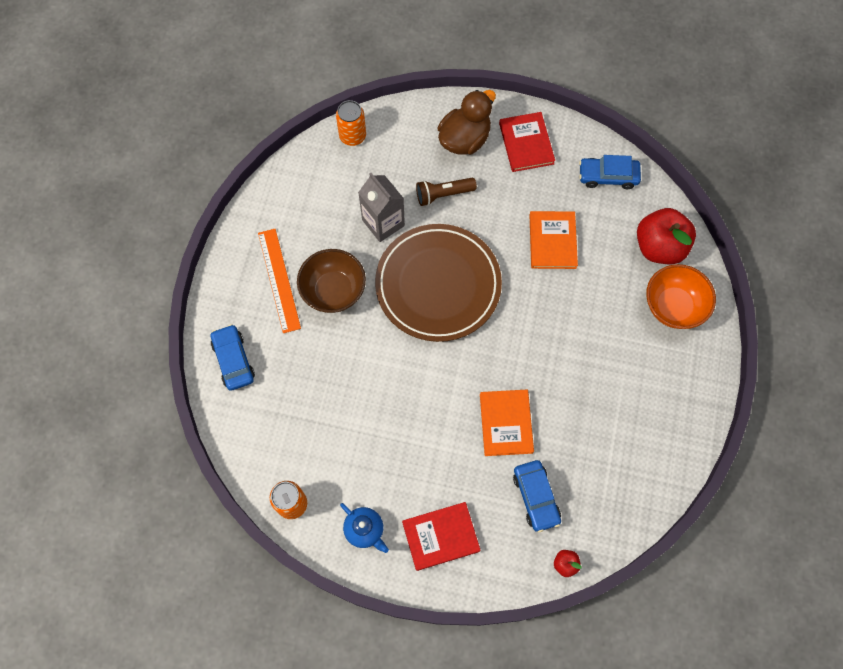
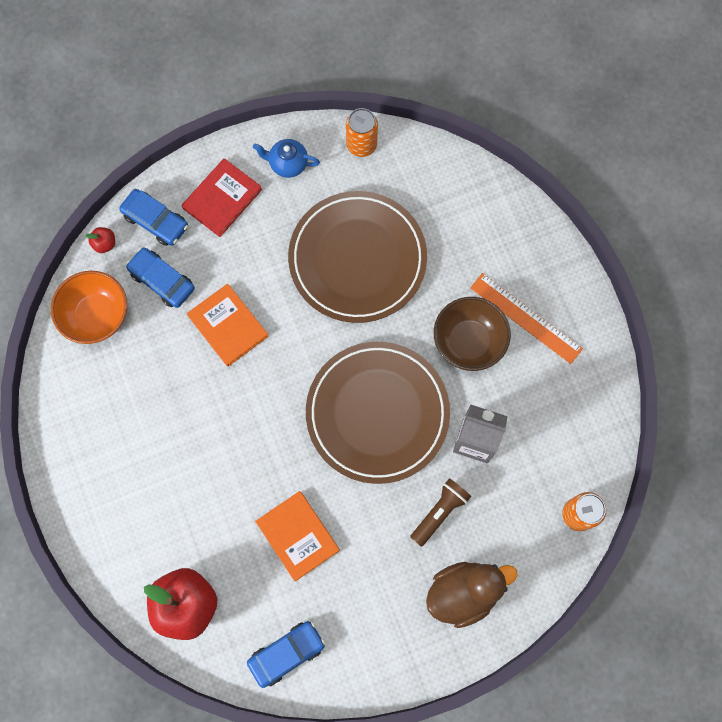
camera: 145 degrees right, 5 degrees up
(233, 360) = (504, 222): blue car -> blue car (155, 221)
(368, 408) = (357, 259): none -> brown plate
(464, 139) = (463, 592): brown duck -> brown duck turned 120 degrees counterclockwise
(526, 143) = (397, 633): red book -> none
(673, 306) = (137, 546): orange bowl -> orange bowl (97, 316)

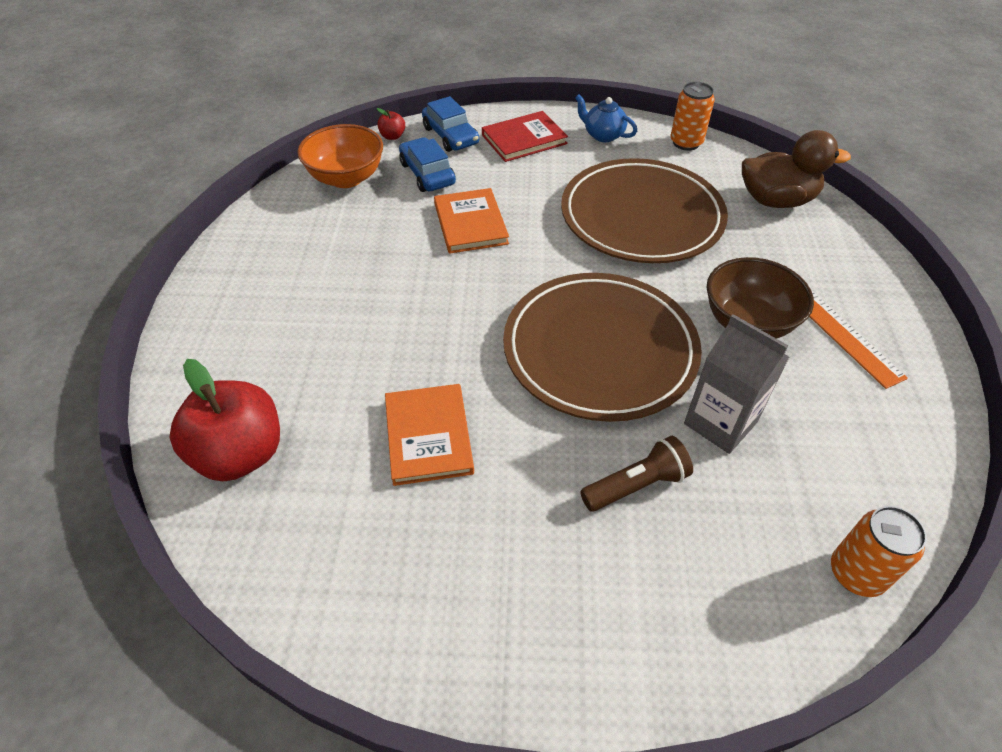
camera: 25 degrees right, 25 degrees down
(287, 653) = (325, 572): blue car -> none
(463, 592) = (630, 606): brown duck -> brown duck (776, 200)

